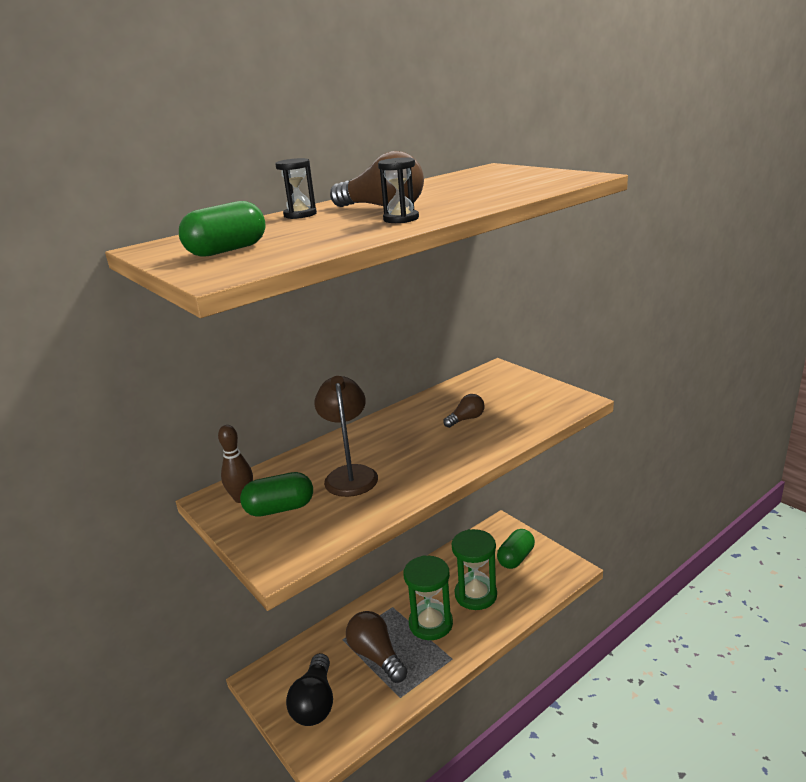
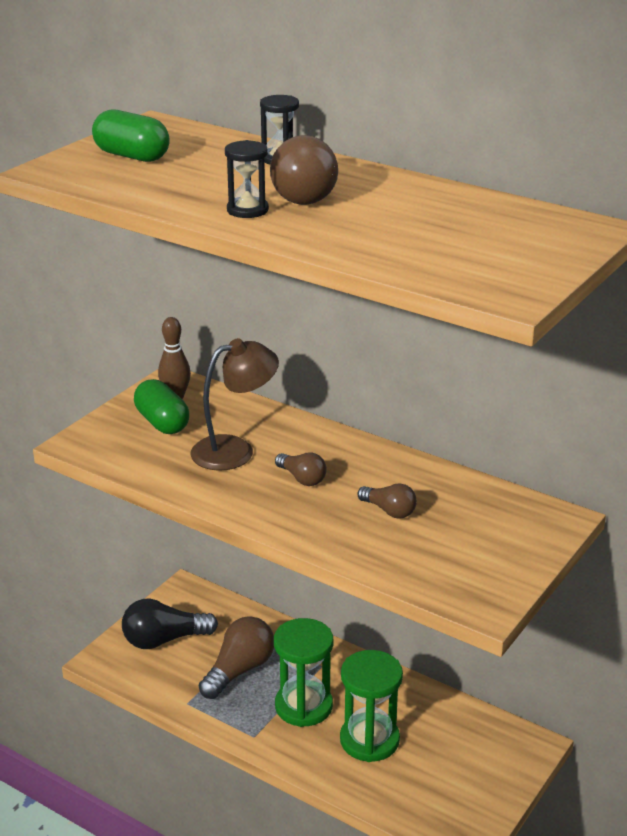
camera: 70 degrees right, 5 degrees up
(408, 448) = (302, 478): none -> brown light bulb
(516, 558) = (462, 772): green capsule -> none

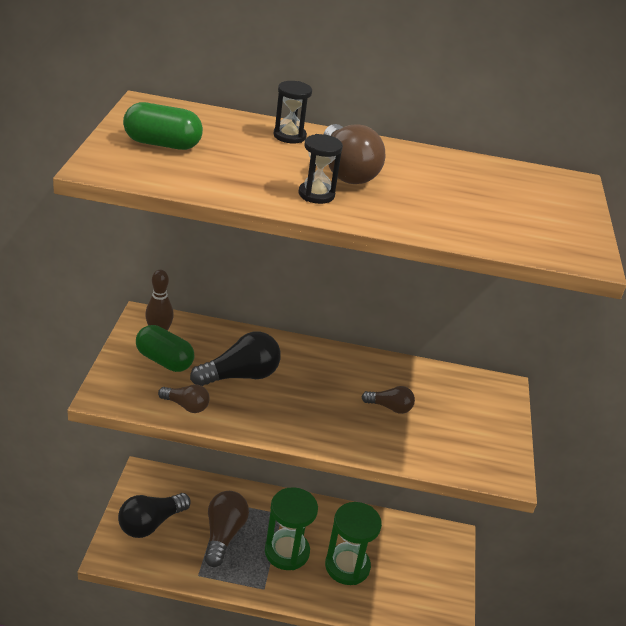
camera: 30 degrees left, 5 degrees up
(235, 450) = (240, 376): brown lamp -> black light bulb
(302, 478) = (309, 392): brown light bulb -> brown light bulb (186, 406)

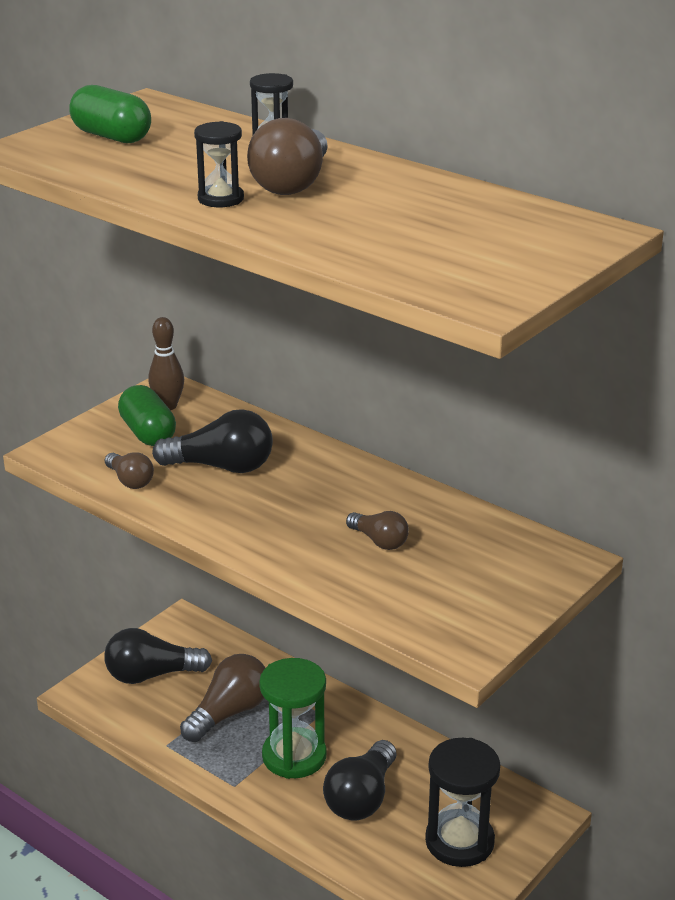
camera: 35 degrees right, 5 degrees down
(347, 566) = (361, 798): green hourglass -> black light bulb
(421, 574) = (459, 841): none -> black hourglass

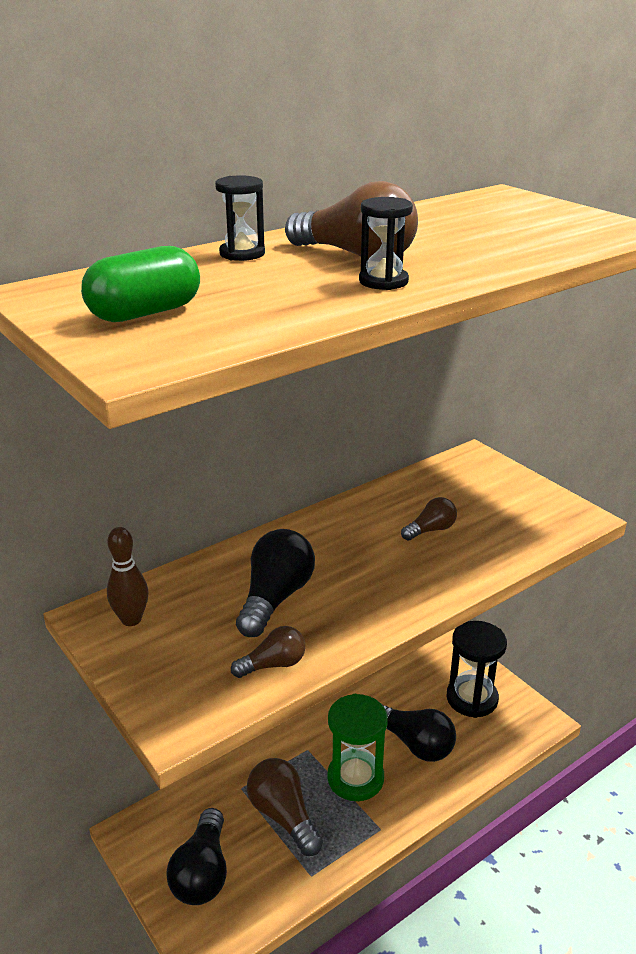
camera: 75 degrees left, 0 degrees up
(148, 433) = (181, 641): green capsule -> none

